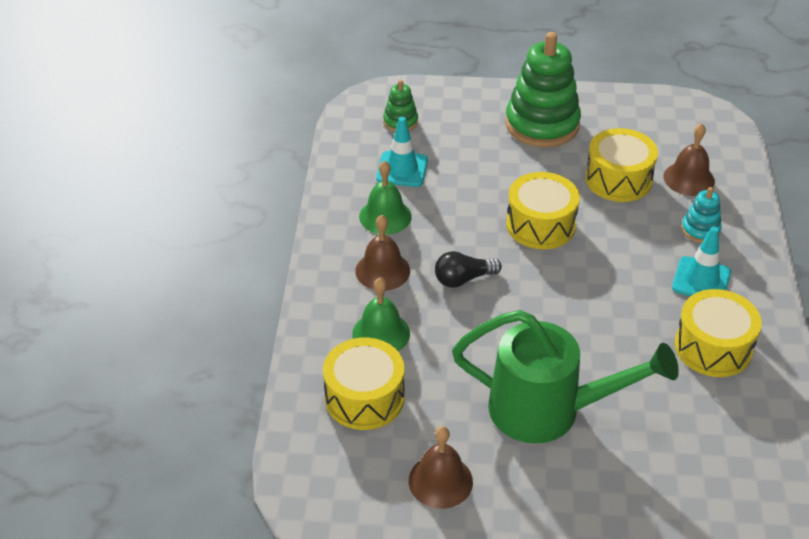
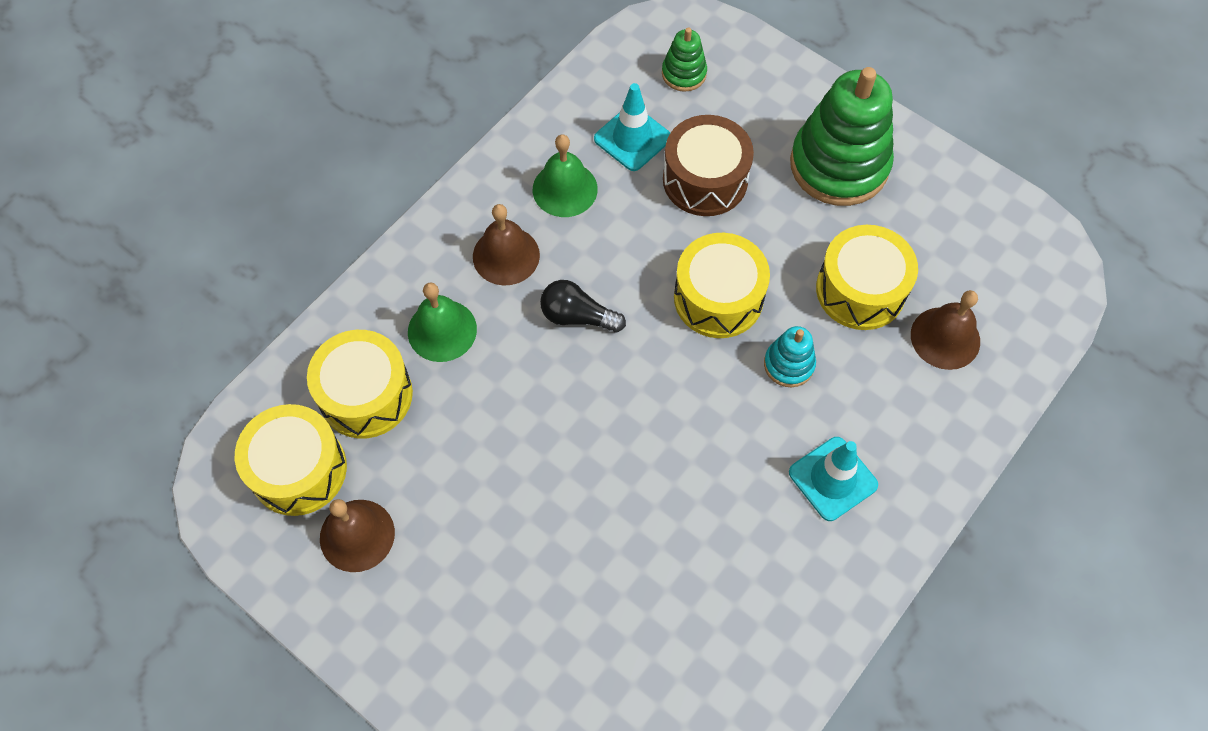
camera: 35 degrees right, 20 degrees up
(470, 169) = (705, 180): none -> brown drum
(548, 410) = (525, 528): green watering can -> none
(700, 230) = (893, 414): turquoise stacking toy -> turquoise stacking toy (789, 364)
(713, 347) = (766, 570): yellow drum -> yellow drum (298, 469)

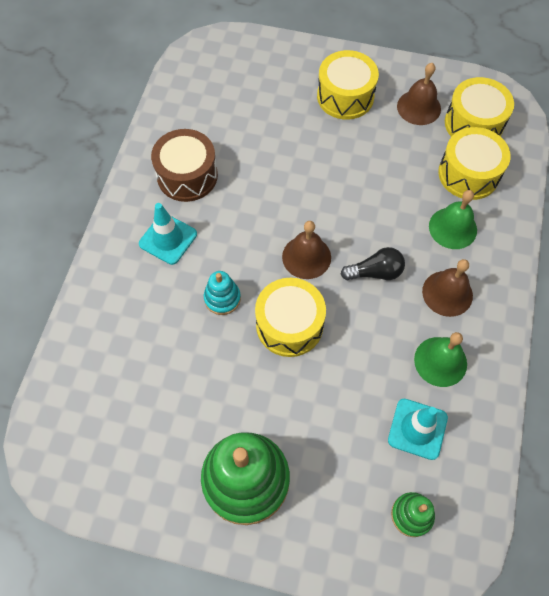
camera: 155 degrees right, 0 degrees up
(705, 180) = (343, 416): brown drum -> brown drum (187, 176)
(860, 290) = (192, 374): yellow drum -> yellow drum (345, 96)
(945, 338) = (120, 363): brown bell -> brown bell (306, 257)

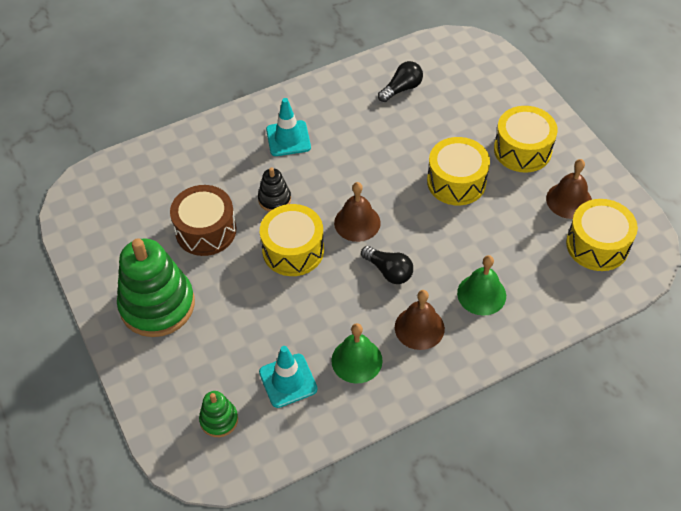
camera: 50 degrees right, 10 degrees down
(187, 176) = (348, 112): brown drum -> brown drum (206, 230)
(203, 122) = (402, 89): none -> black light bulb
(222, 298) = (274, 199): turquoise stacking toy -> black stacking toy
(468, 174) = (544, 272): yellow drum -> yellow drum (456, 182)

